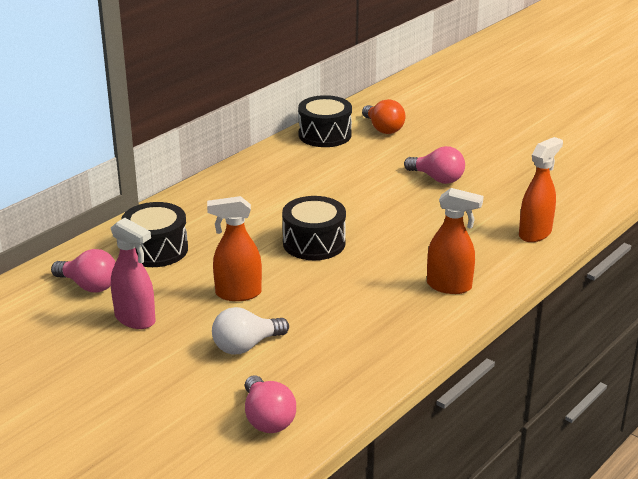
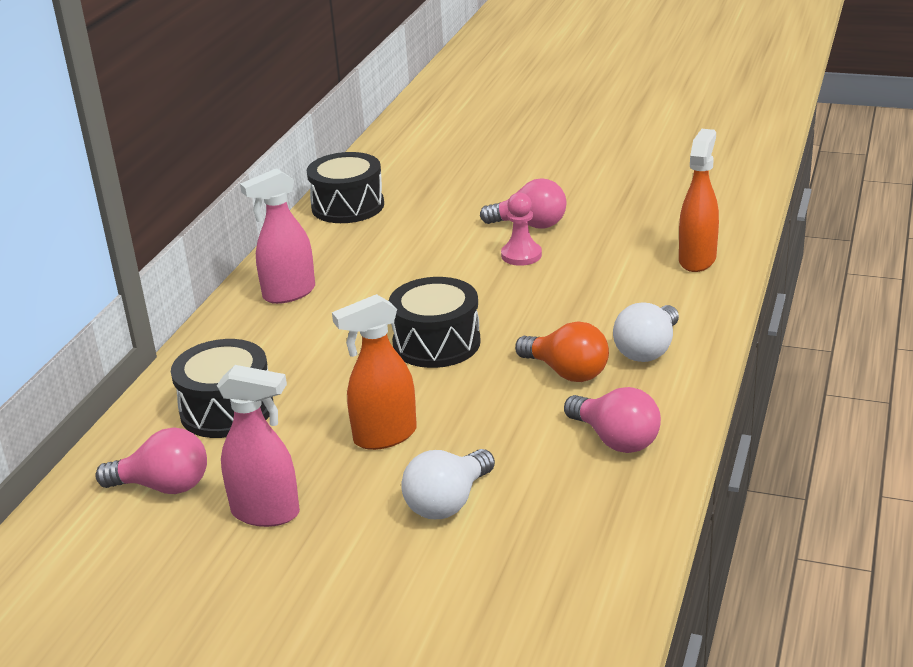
camera: 20 degrees left, 0 degrees up
(245, 185) = (288, 293): none -> pink spray bottle
(267, 419) = (551, 592): pink light bulb -> pink light bulb (615, 440)
(383, 129) = (416, 182): orange light bulb -> orange light bulb (566, 372)
(414, 198) = (521, 255): none -> pink pawn
(449, 286) = (647, 350): orange spray bottle -> white light bulb

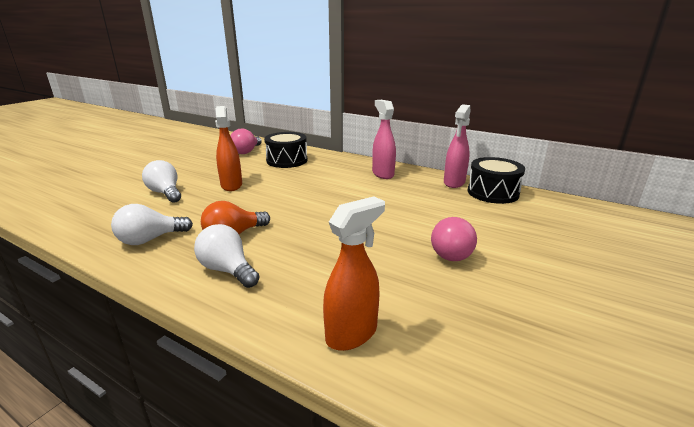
camera: 100 degrees right, 5 degrees down
(266, 513) = (208, 164): pink spray bottle -> pink spray bottle (454, 183)
(436, 343) = (302, 203): black drum -> none
(521, 255) = (400, 241): pink pawn -> none
(615, 440) = (150, 239): pink light bulb -> white light bulb
(697, 260) = (352, 333): orange spray bottle -> orange spray bottle turned 75 degrees counterclockwise

